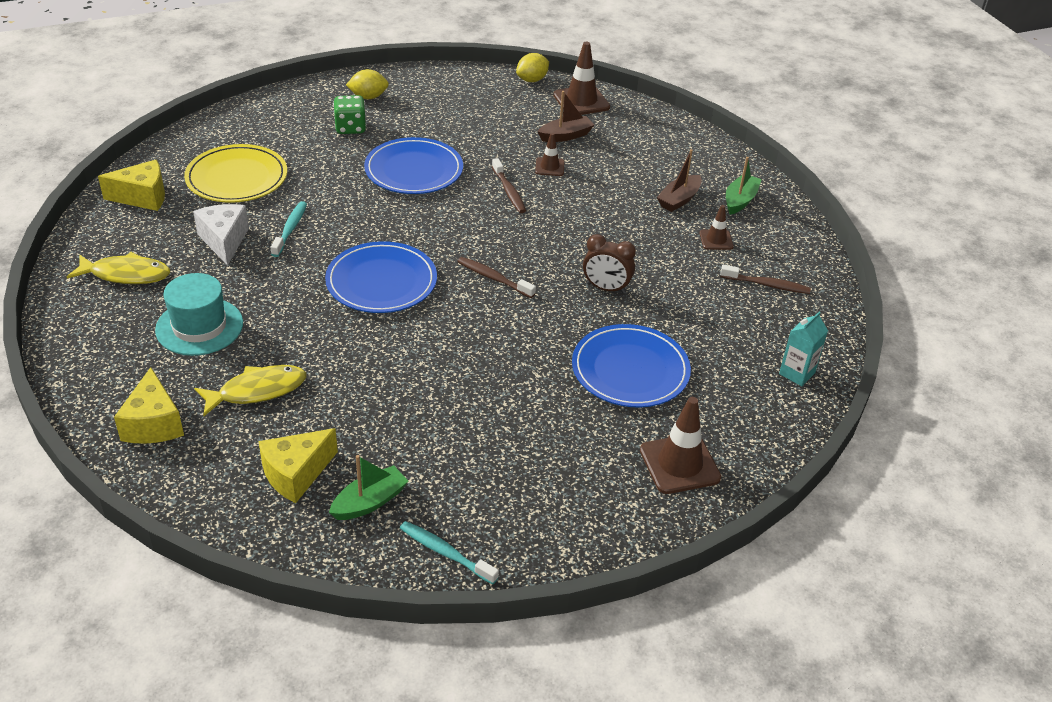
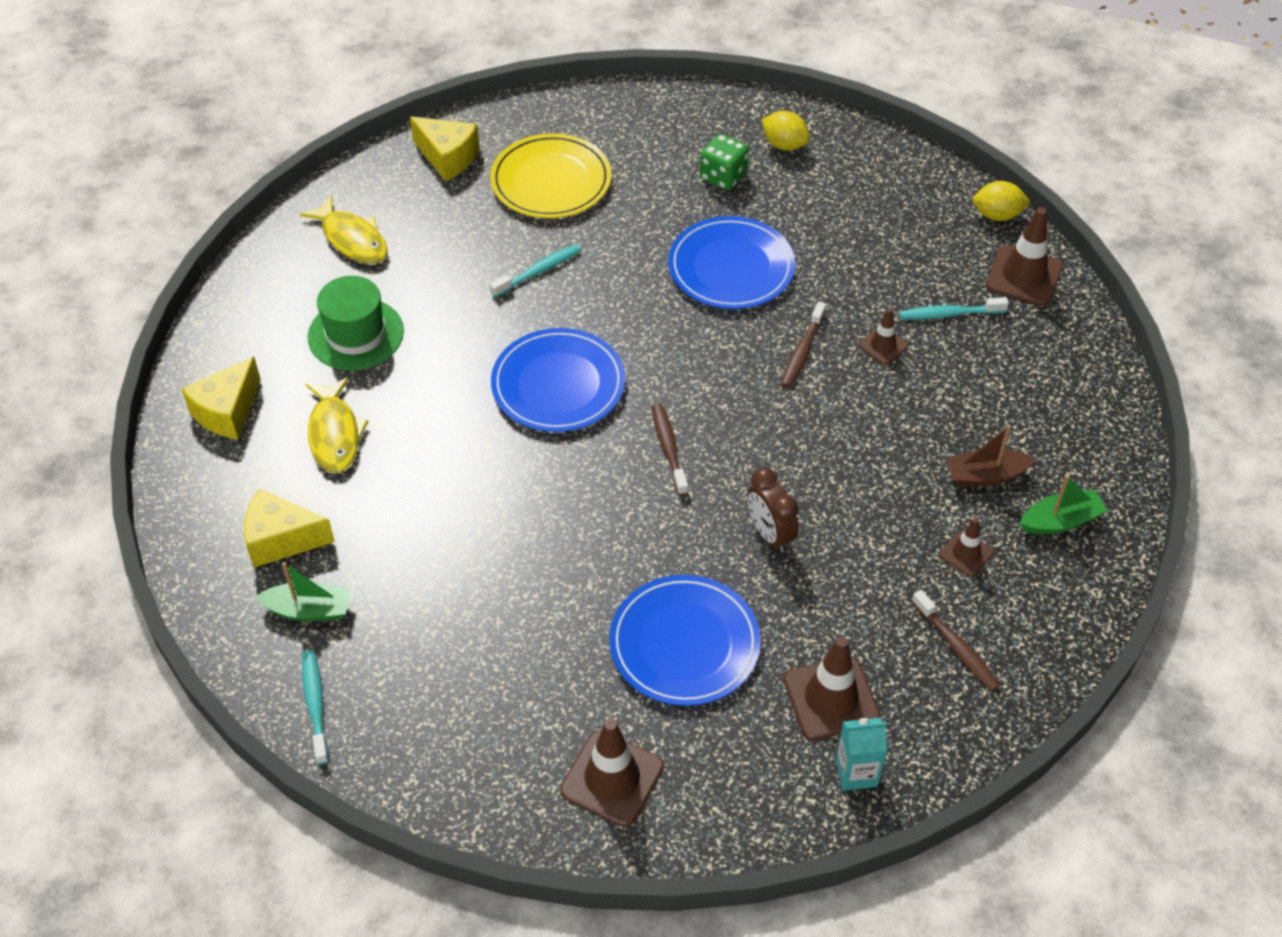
camera: 45 degrees right, 10 degrees up
(199, 326) = (356, 334): turquoise hat -> green hat
(224, 241) = (467, 250): white cheese -> none
(257, 391) = (335, 434): yellow fish -> yellow fish turned 60 degrees clockwise
(565, 136) = (949, 314): brown boat -> turquoise toothbrush
(739, 347) = (831, 698): none -> brown traffic cone

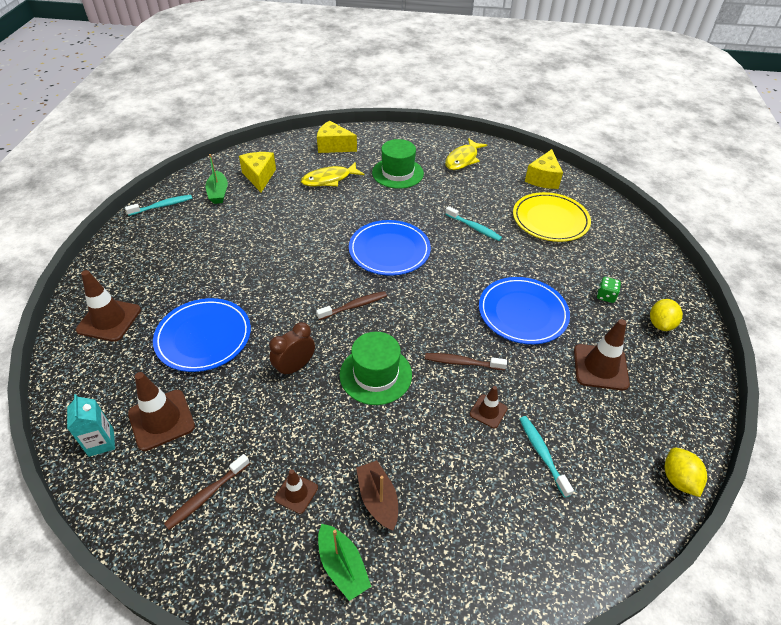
camera: 75 degrees right, 5 degrees down
(723, 177) = (605, 296): green dice -> green dice, size x0.67
(802, 445) = (375, 374): none -> green hat
(1024, 276) = (615, 509): brown traffic cone -> brown traffic cone (600, 367)

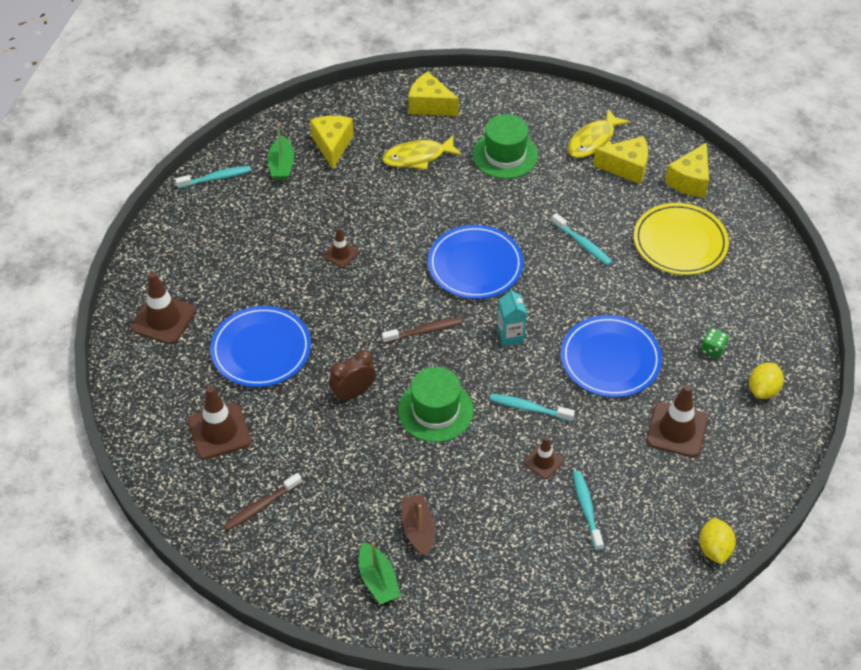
camera: 10 degrees right, 5 degrees up
(101, 442) = (163, 446): turquoise carton -> turquoise carton (510, 336)
(296, 493) = (343, 514): brown traffic cone -> brown traffic cone (340, 254)
(462, 362) = (529, 408): brown toothbrush -> turquoise toothbrush
(492, 174) = (626, 167): none -> yellow cheese

